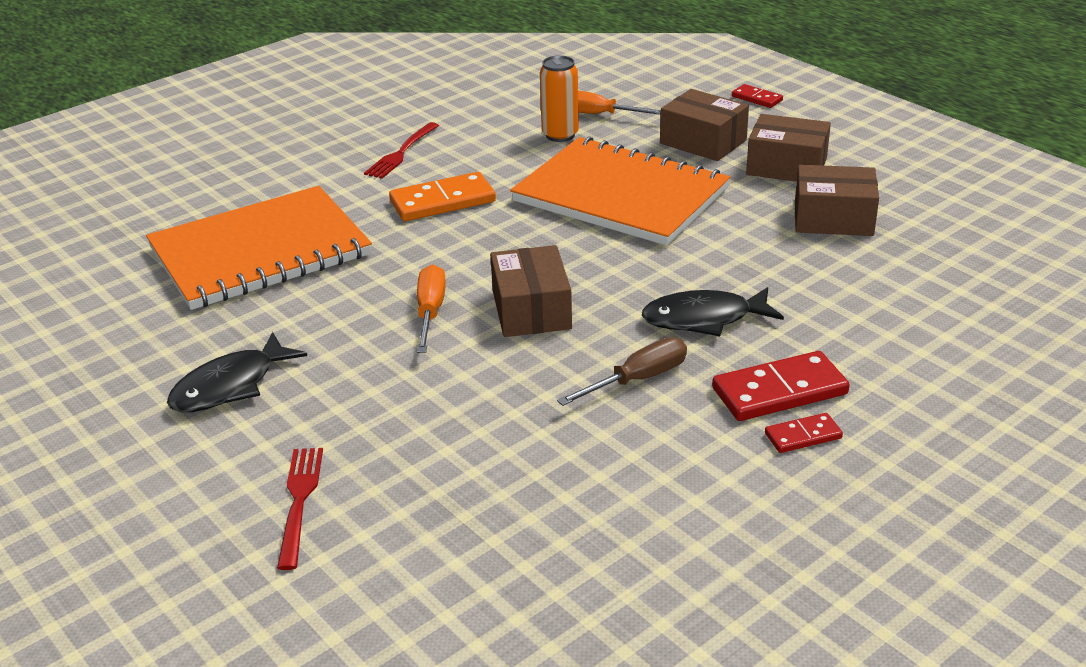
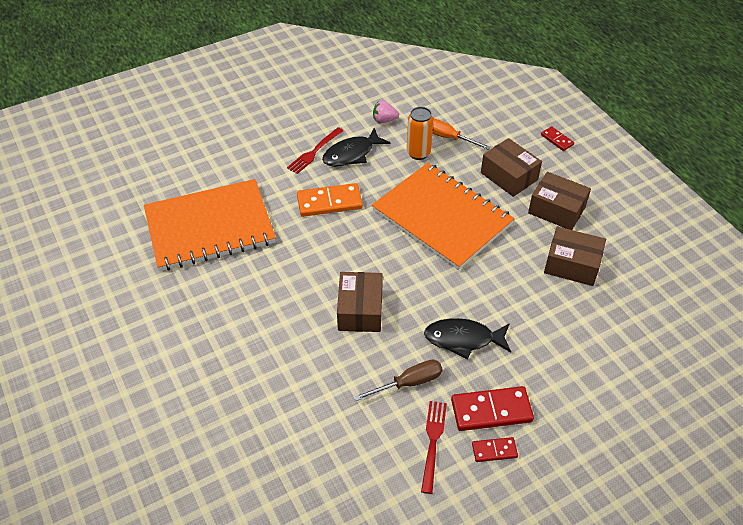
camera: 10 degrees right, 15 degrees up
(230, 386) = (170, 339): black fish -> black fish (352, 154)
(299, 501) = (191, 440): red fork -> red fork (433, 442)
(430, 312) = (299, 300): orange screwdriver -> none
(497, 109) = (384, 120): none -> pink strawberry

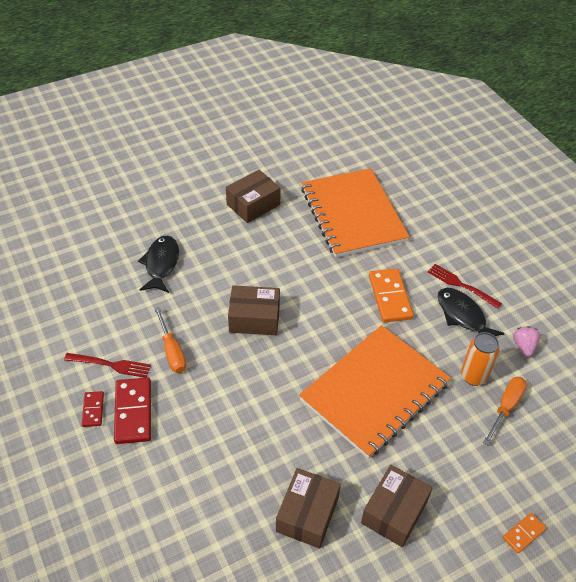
camera: 90 degrees right, 0 degrees up
(408, 383) = (172, 351): brown screwdriver -> orange screwdriver
(463, 339) = (214, 397): black fish -> black fish (161, 264)
(509, 176) = (447, 466): brown box -> brown box (253, 204)
(557, 140) = (524, 534): red domino -> orange domino

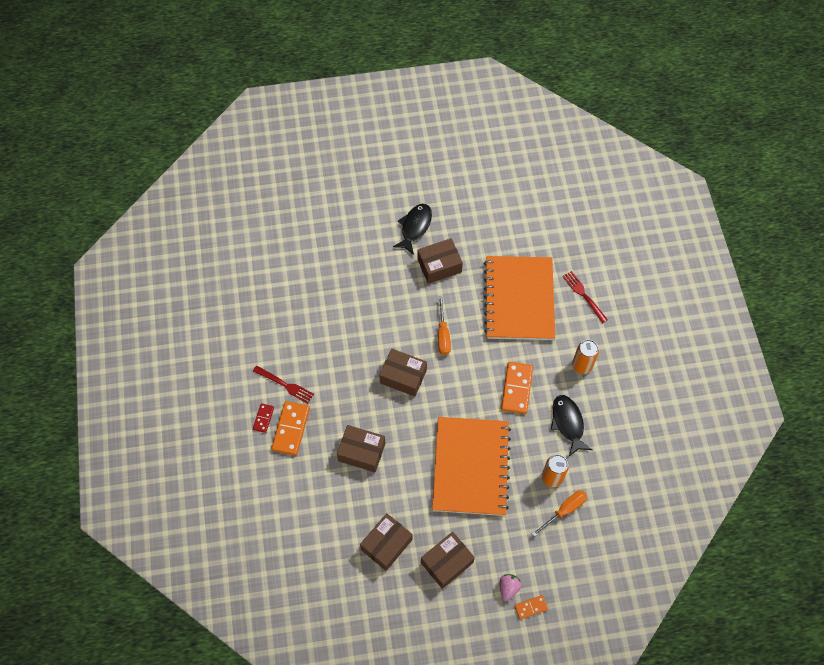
camera: 20 degrees right, 15 degrees up
(133, 412) = (291, 429): red domino -> orange domino
(161, 264) = (347, 304): black fish -> black fish (415, 227)
(172, 351) = (332, 386): orange screwdriver -> orange screwdriver (443, 335)
(234, 413) = (361, 452): none -> brown box
(375, 391) = (471, 467): orange notebook -> orange notebook turned 60 degrees counterclockwise
(449, 258) = (582, 366): none -> orange can
(461, 285) = (580, 395): red fork -> red fork (583, 295)
(523, 346) = (604, 465): pink strawberry -> pink strawberry (508, 588)

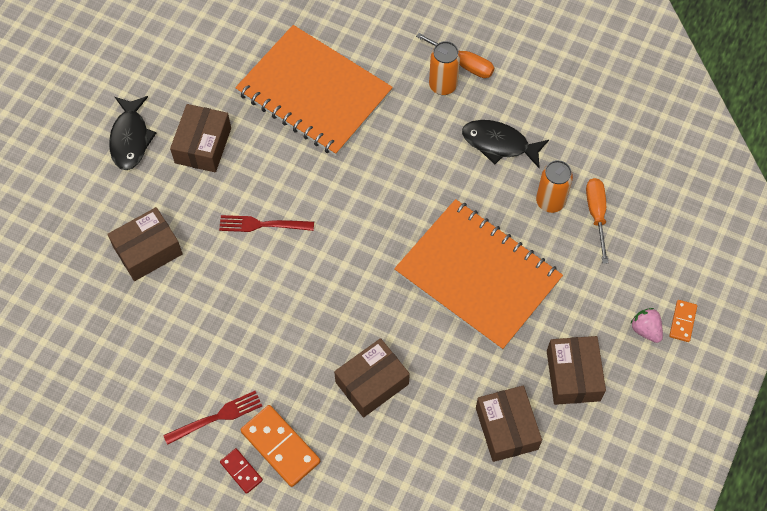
camera: 55 degrees left, 0 degrees up
(403, 376) = (312, 275): brown box -> brown box (148, 250)
(415, 227) = (130, 138): black fish -> black fish turned 150 degrees counterclockwise
(443, 335) = (293, 199): orange screwdriver -> orange screwdriver (463, 63)
(516, 388) = (420, 167): orange domino -> none
(583, 295) = (361, 27): red fork -> red fork (262, 225)

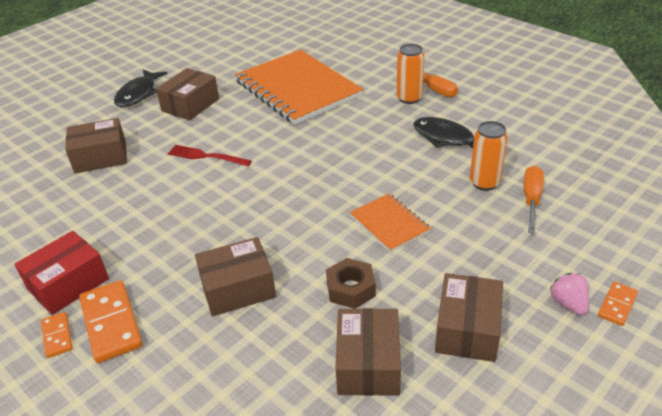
camera: 20 degrees right, 25 degrees down
(216, 417) = (68, 284): red fork -> red box
(241, 471) = (57, 336): red domino -> orange domino
(468, 359) = (351, 289): none -> brown nut
(478, 275) = (389, 224): orange notebook -> orange notebook, size x0.47

